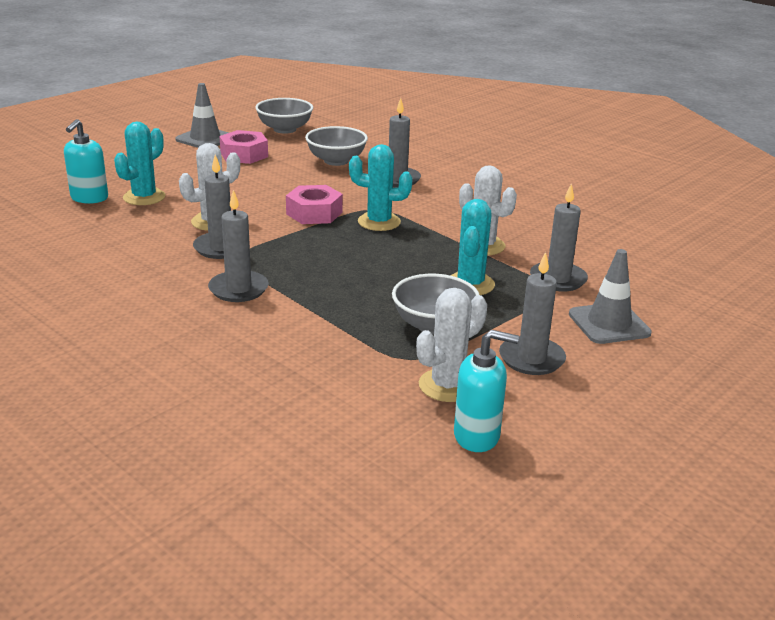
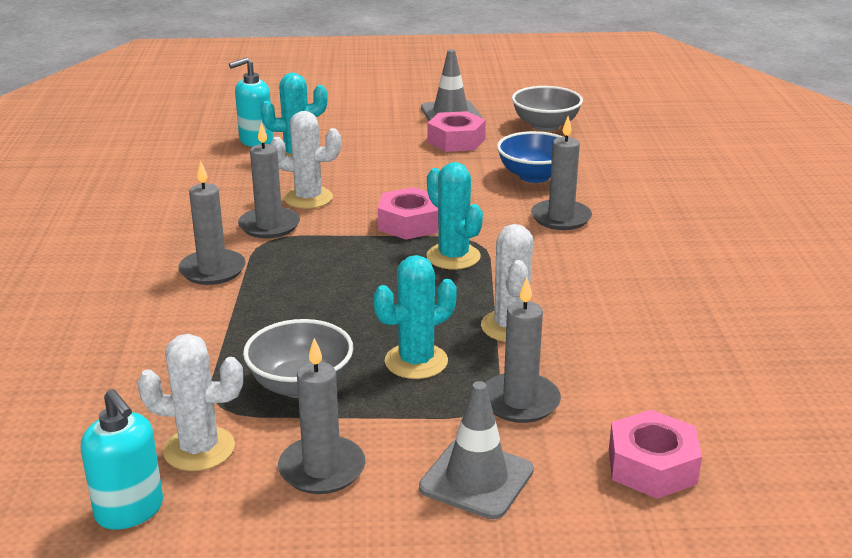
camera: 45 degrees right, 0 degrees up
(336, 161) = (534, 176): grey bowl -> blue bowl
(664, 280) = (652, 466): none -> pink nut

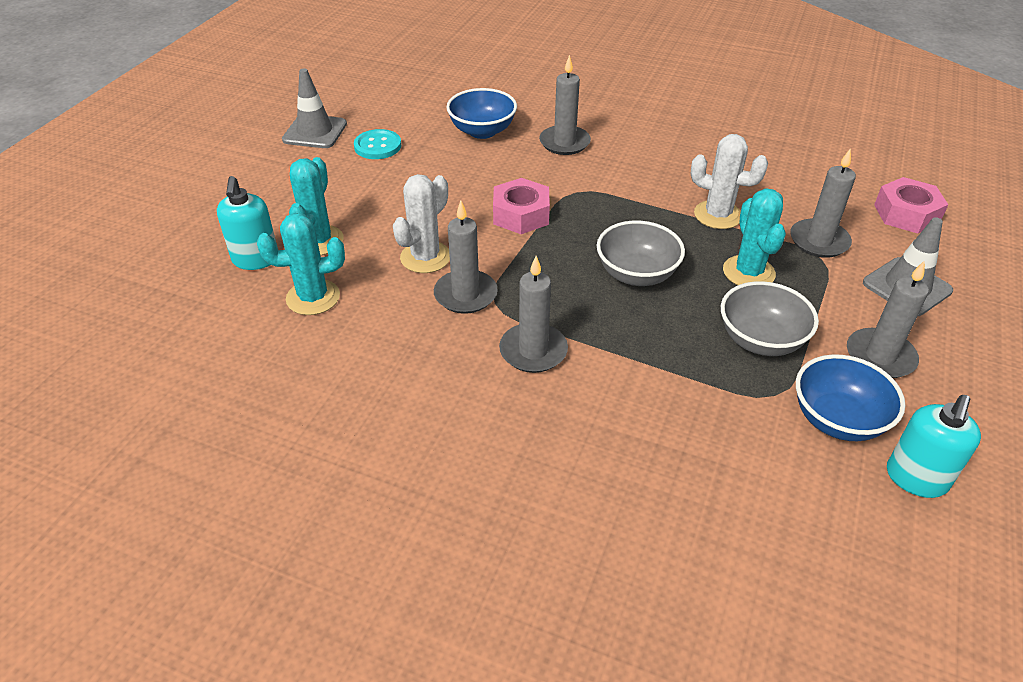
camera: 65 degrees left, 15 degrees up
(130, 511) = (916, 478): turquoise soap dispenser -> turquoise soap dispenser turned 135 degrees clockwise
(199, 449) = (837, 419): white cactus -> blue bowl
(453, 257) = (595, 209): turquoise cactus -> turquoise cactus (313, 297)
(456, 141) = (377, 146): pink nut -> turquoise button
(545, 125) = (391, 97): grey bowl -> grey bowl (636, 274)

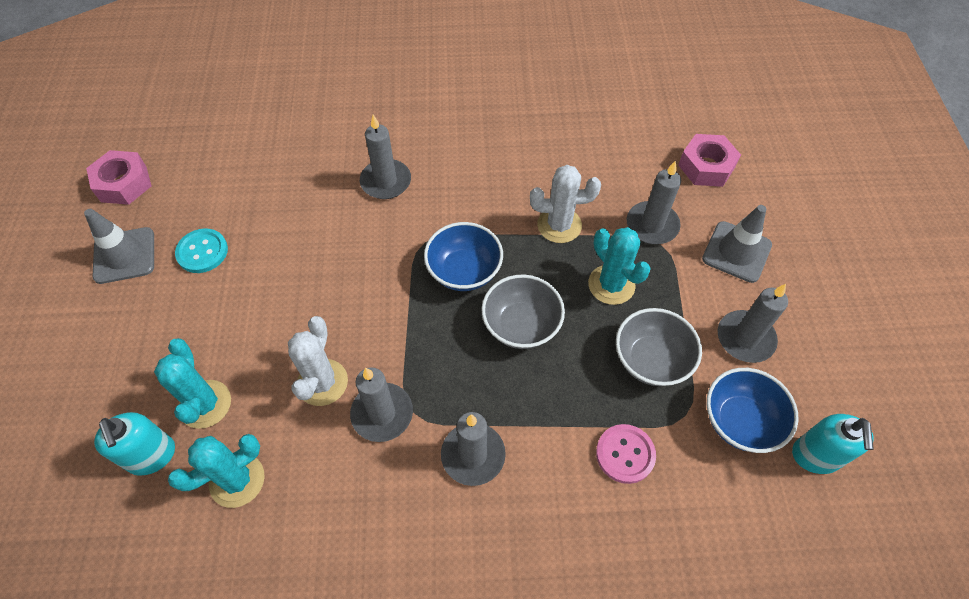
camera: 25 degrees left, 15 degrees up
(482, 131) = (299, 193): blue bowl -> blue bowl (464, 271)
(521, 214) = (387, 291): pink nut -> pink nut (123, 184)
(690, 402) = (625, 454): none -> pink button

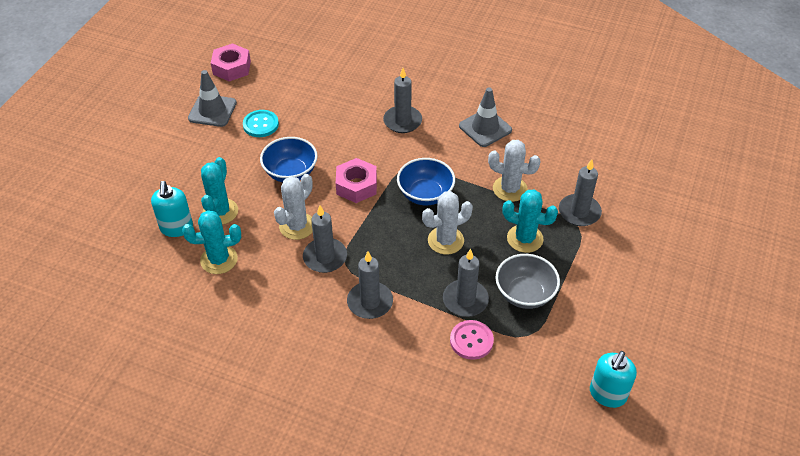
camera: 25 degrees right, 10 degrees down
(521, 325) = (445, 240): grey bowl -> white cactus
(611, 285) = (525, 239): turquoise cactus -> turquoise cactus turned 60 degrees counterclockwise
(706, 166) = (647, 188): pink nut -> pink nut (356, 186)
(736, 252) = (633, 251): grey traffic cone -> grey traffic cone (485, 128)
(740, 421) = (565, 353): blue bowl -> blue bowl (290, 173)
(745, 338) = (603, 306): grey candle -> grey candle (465, 300)

